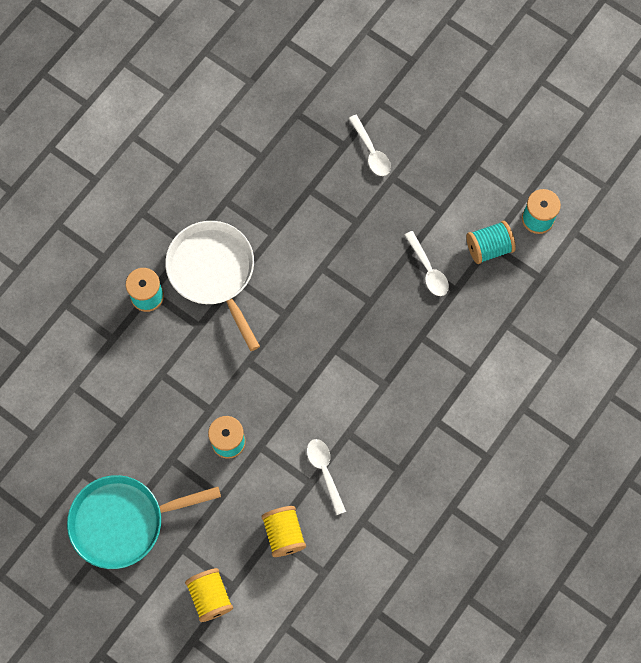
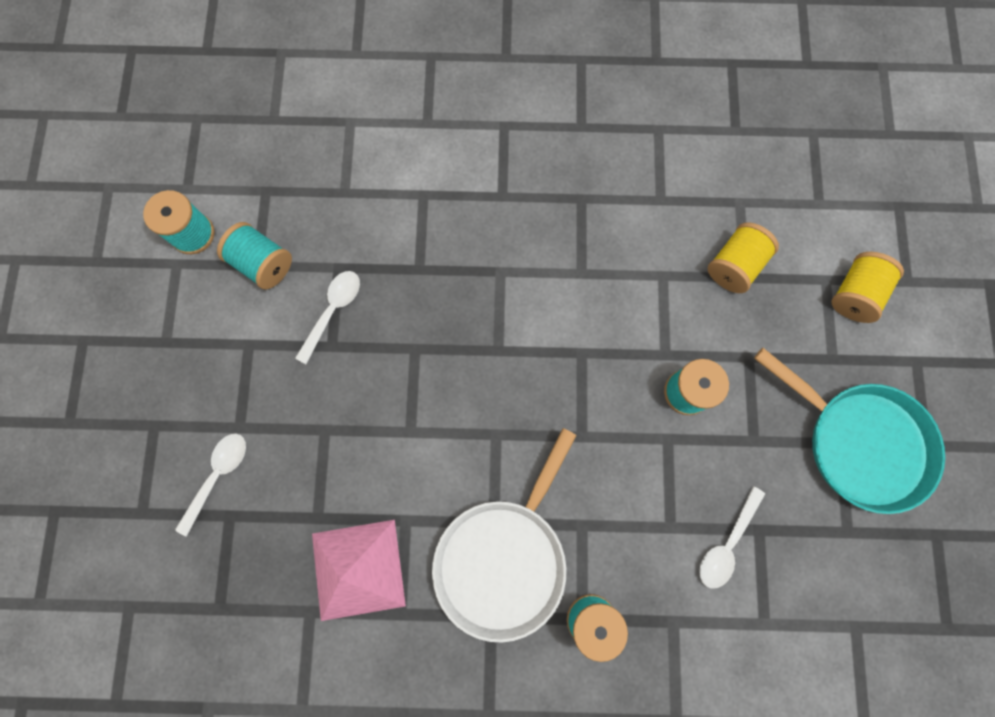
camera: 125 degrees left, 5 degrees up
(265, 193) = (358, 569): none -> pink pyramid
(325, 472) = (639, 269): white spoon -> white spoon (727, 543)

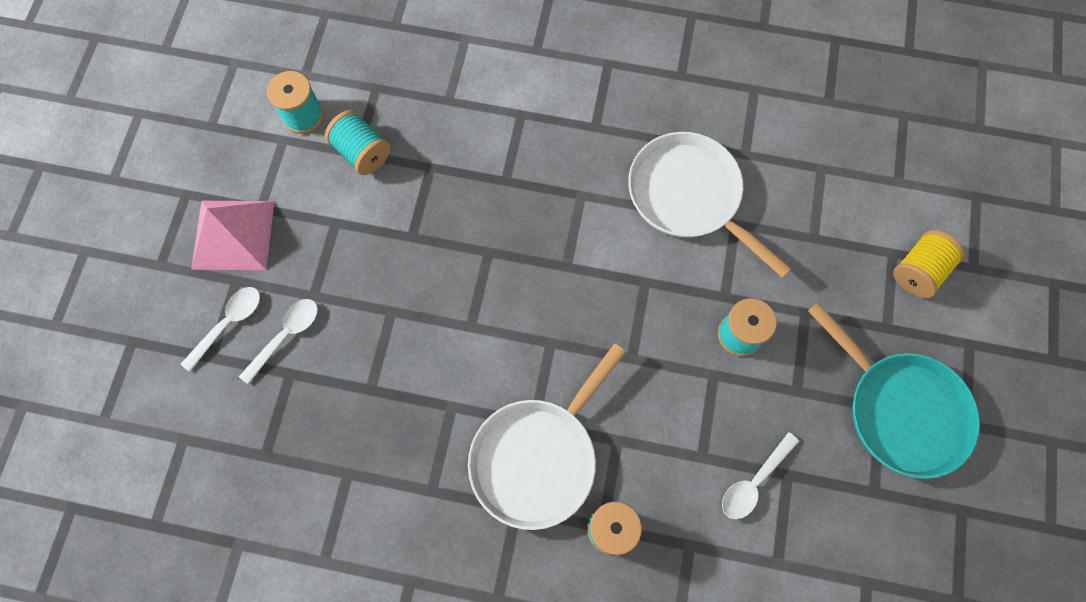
camera: 10 degrees right, 5 degrees down
(332, 311) = (418, 206): white spoon -> white spoon (228, 324)
(358, 569) = (399, 443): pink pyramid -> pink pyramid (233, 235)
(611, 255) = (689, 196): none -> white pan
(734, 266) = (805, 226): yellow spool -> none

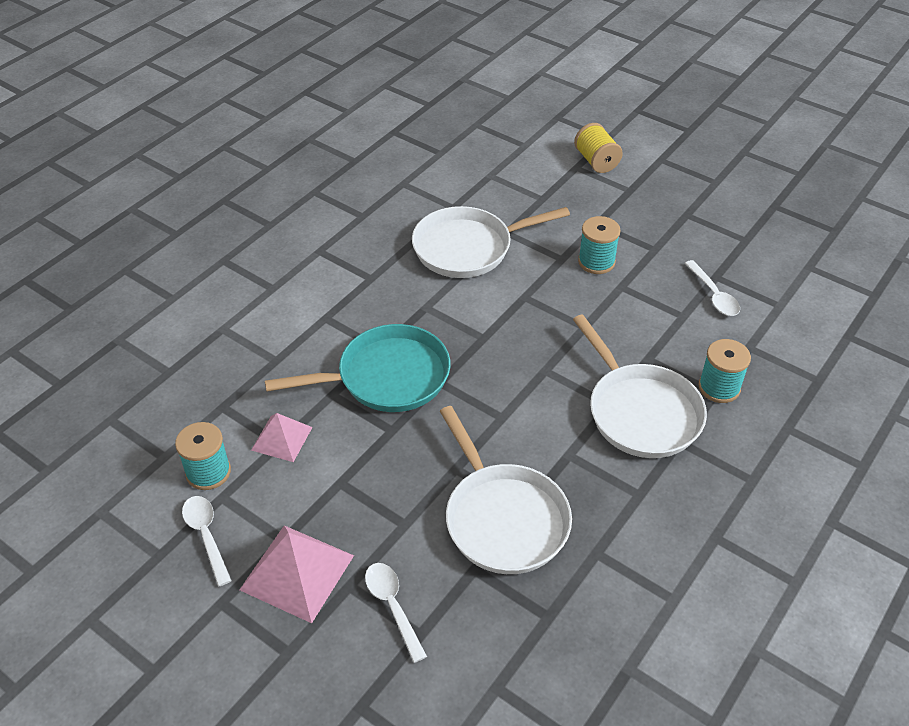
camera: 65 degrees left, 25 degrees down
(285, 336) = (434, 560): white spoon -> white spoon (206, 536)
(352, 376) = (503, 518): none -> white pan
(362, 152) = (282, 438): turquoise spool -> pink pyramid
(900, 410) = (692, 206): turquoise pan -> turquoise pan (387, 377)

